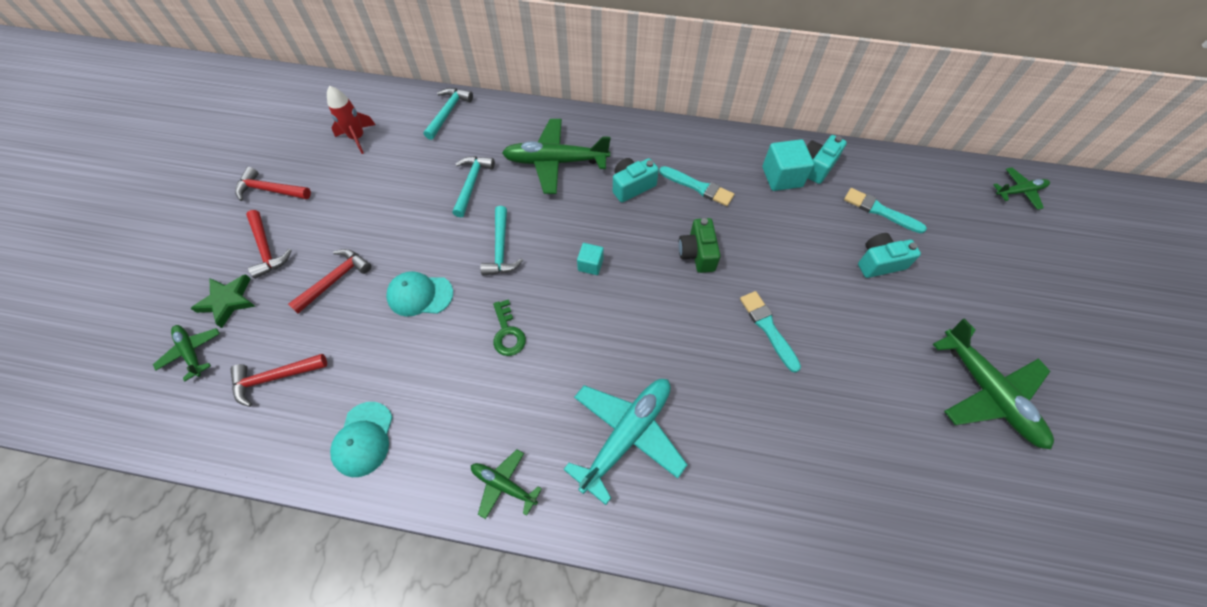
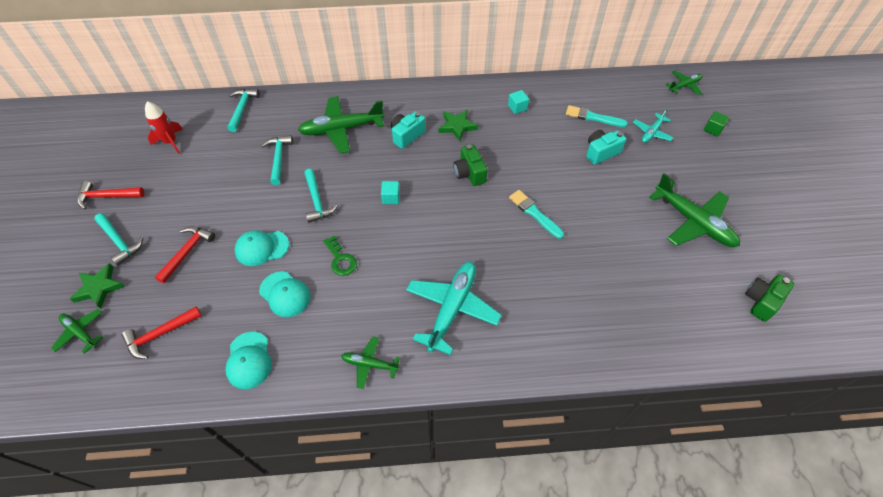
camera: 15 degrees left, 5 degrees down
(267, 249) = (120, 242): red hammer -> turquoise hammer
(429, 362) = (285, 294): none -> turquoise cap
(698, 187) = (457, 126): turquoise brush -> green star
(782, 177) = (517, 107): turquoise cube -> turquoise cube, size x0.58
(817, 166) = (540, 95): turquoise camera -> none
(957, 249) = (651, 132): none -> turquoise plane
(1047, 263) = (713, 129): none -> green cube
(1063, 540) = (761, 301): none -> green camera

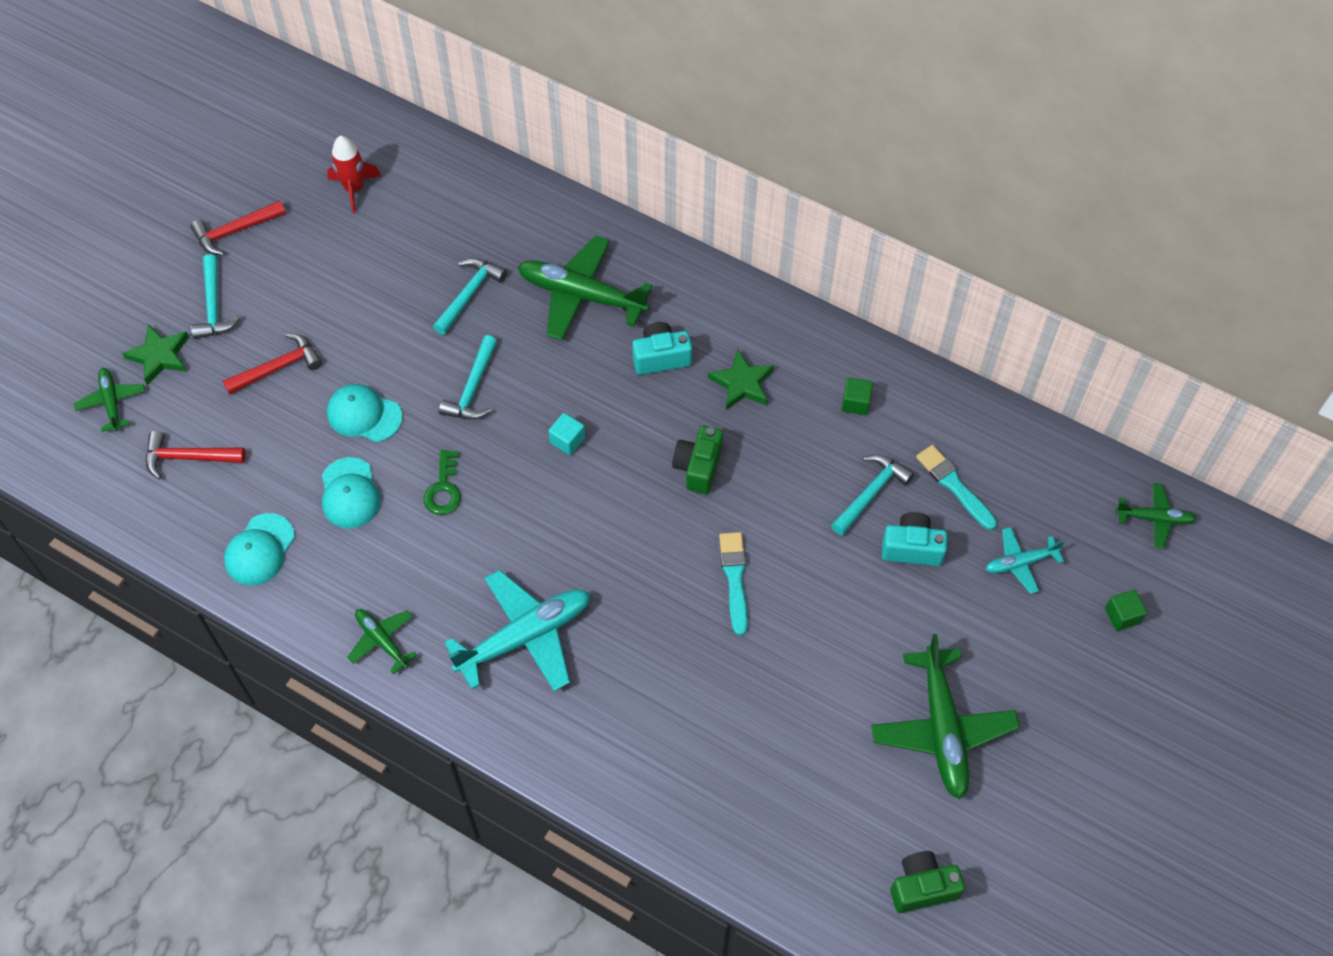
camera: 35 degrees right, 5 degrees up
(107, 197) = (235, 231): red hammer -> red hammer turned 60 degrees counterclockwise
(242, 109) = (475, 185): turquoise hammer -> turquoise hammer (871, 493)
(517, 107) = (855, 403): turquoise cube -> green cube

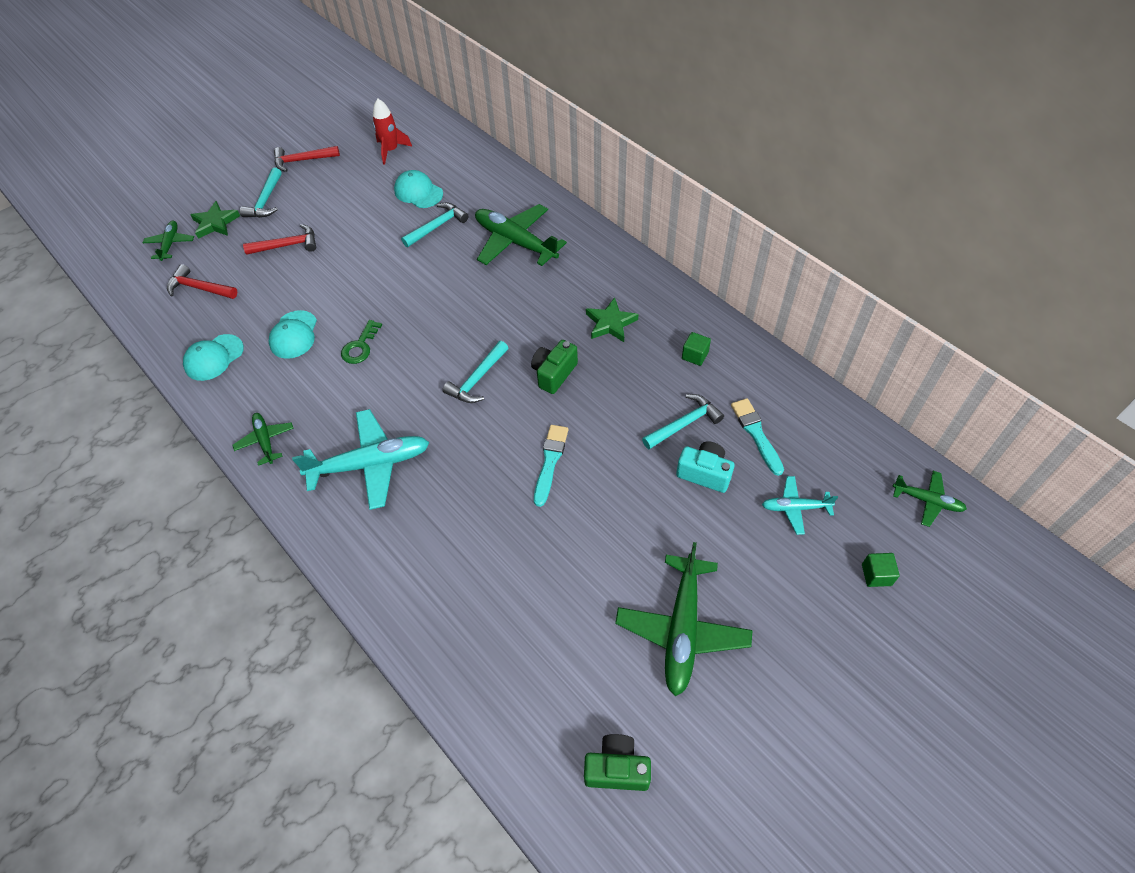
camera: 20 degrees right, 5 degrees down
(364, 415) = (329, 286): turquoise cap -> turquoise cap (418, 192)
(473, 388) = (412, 285): turquoise hammer -> turquoise hammer (477, 379)
(567, 440) = (464, 334): turquoise cube -> none
(661, 357) = (556, 293): turquoise camera -> none

